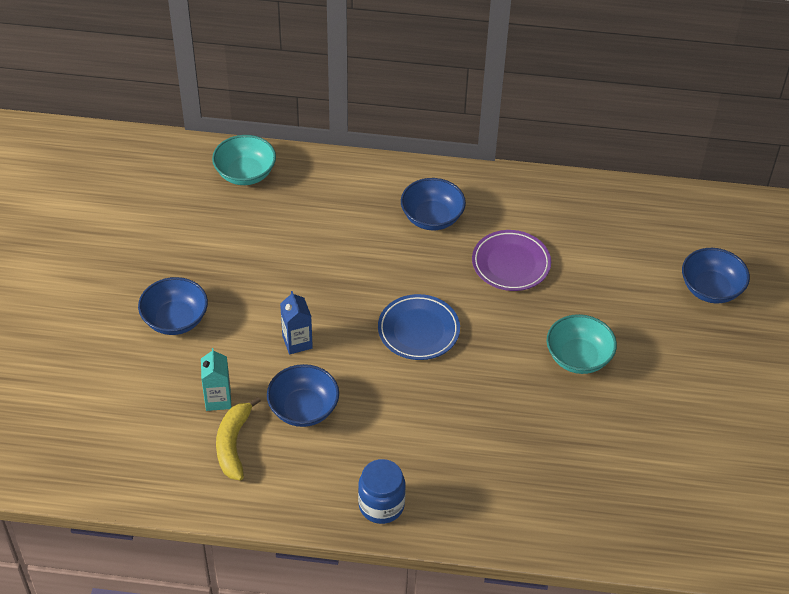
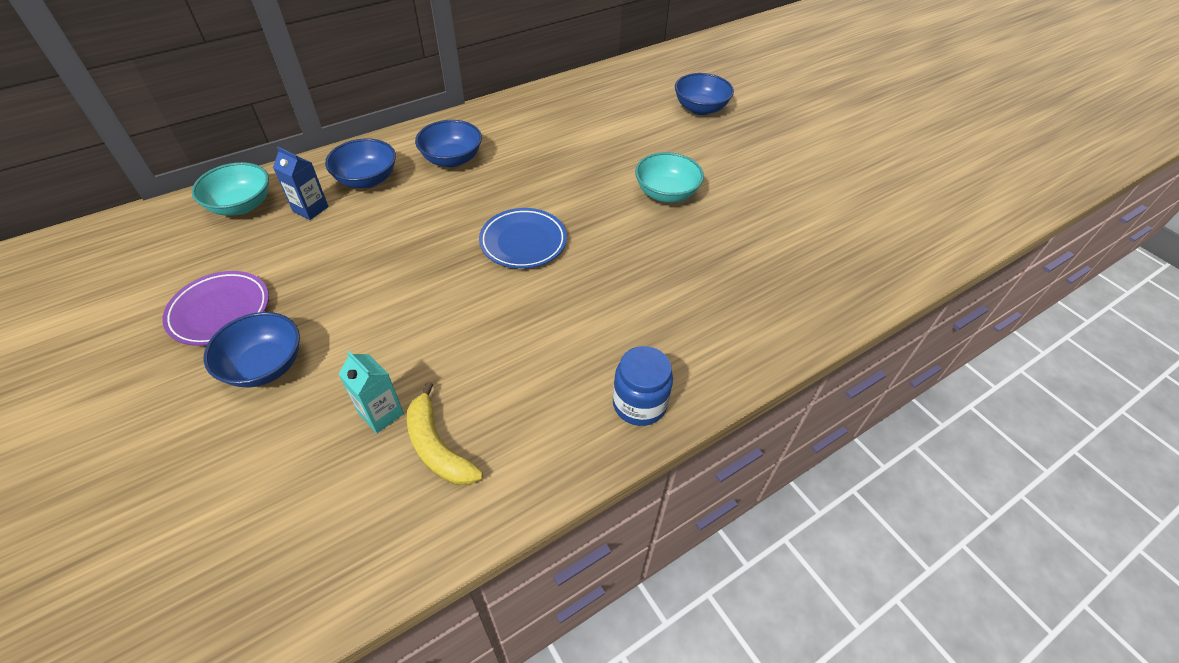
camera: 40 degrees left, 0 degrees up
(297, 342) = (419, 312): blue carton -> blue carton (310, 209)
(303, 409) = (481, 366): blue bowl -> blue bowl (367, 179)
(511, 264) = (548, 159): purple plate -> purple plate (220, 311)

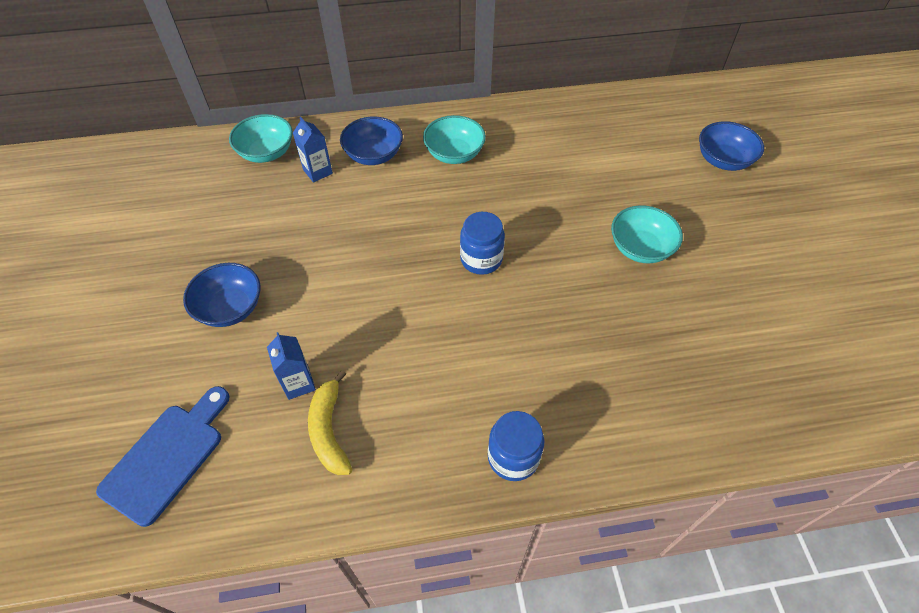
camera: 25 degrees right, 5 degrees up
(220, 311) = (216, 247): purple plate -> none
(252, 544) = (167, 457): none -> blue cutting board
(381, 414) = (298, 383): turquoise carton -> blue carton
(452, 159) = (454, 154): blue bowl -> turquoise bowl
(523, 242) = (481, 259): blue plate -> blue jar

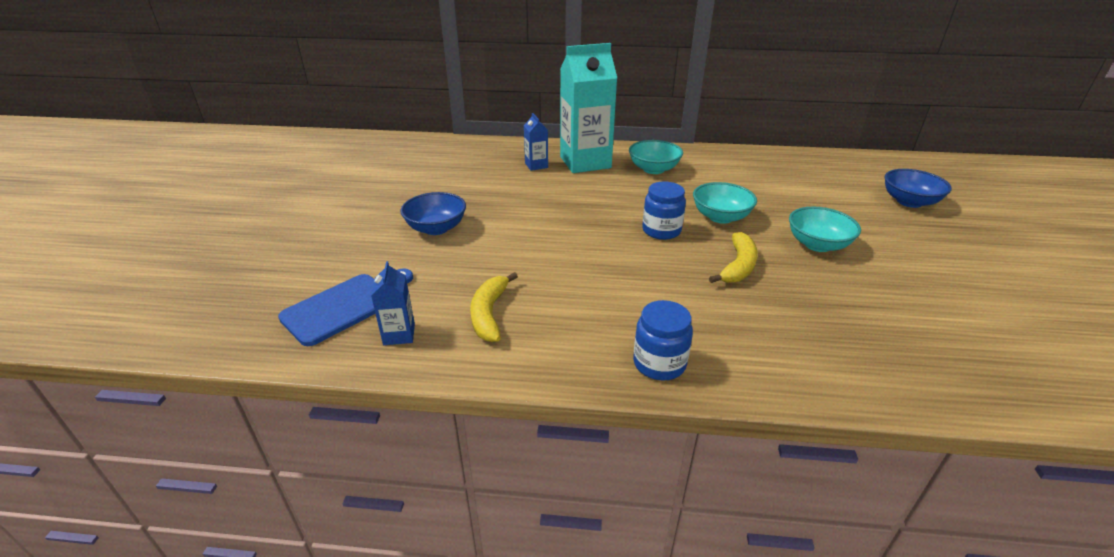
camera: 15 degrees right, 20 degrees down
(266, 153) = (500, 151): turquoise bowl -> turquoise bowl (720, 217)
(298, 383) = (474, 280): blue carton -> blue carton (399, 334)
(374, 155) = (585, 162): blue bowl -> turquoise carton
(567, 299) = (738, 266): none -> yellow banana

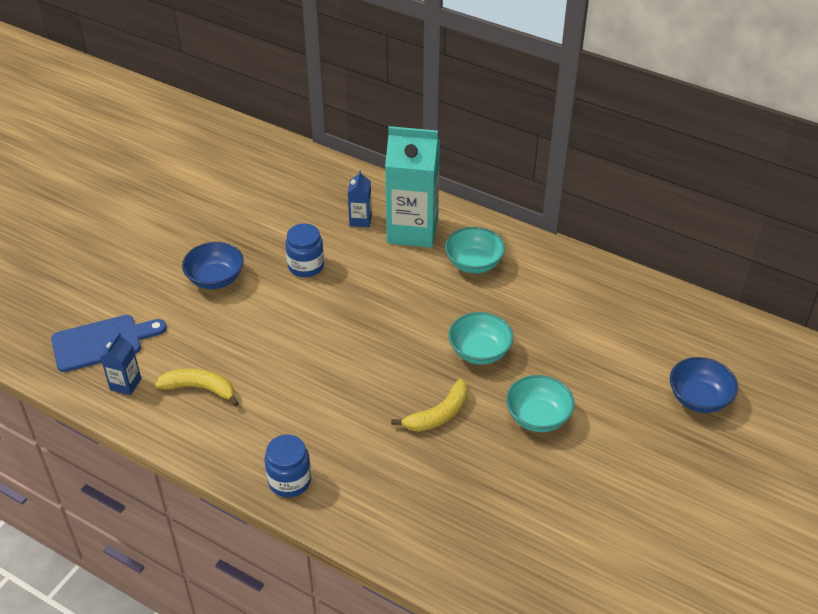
camera: 25 degrees right, 10 degrees up
(489, 314) = (200, 389): yellow banana -> yellow banana turned 75 degrees clockwise
(661, 230) = (408, 349): blue jar -> blue jar (306, 266)

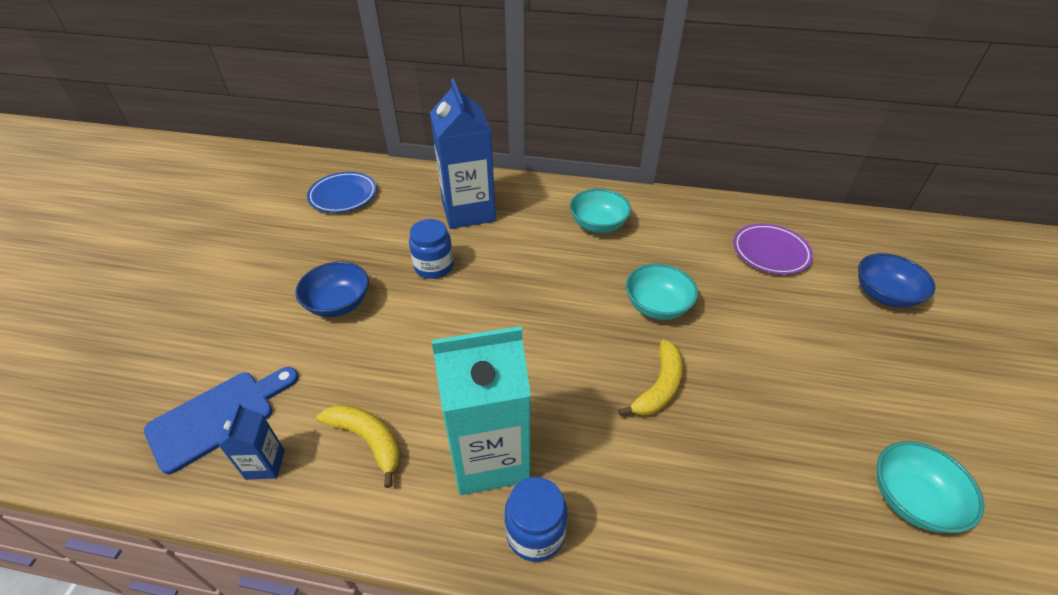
camera: 20 degrees left, 0 degrees up
(200, 389) = (367, 440): yellow banana -> yellow banana turned 45 degrees clockwise
(255, 176) = (343, 196): none -> blue plate
(360, 220) = (468, 211): blue carton -> blue carton, size x2.23
(412, 230) = (523, 209): turquoise carton -> turquoise carton (489, 457)
(538, 417) = (758, 358): turquoise bowl -> turquoise bowl (911, 500)
(621, 332) = (770, 252): none -> purple plate

